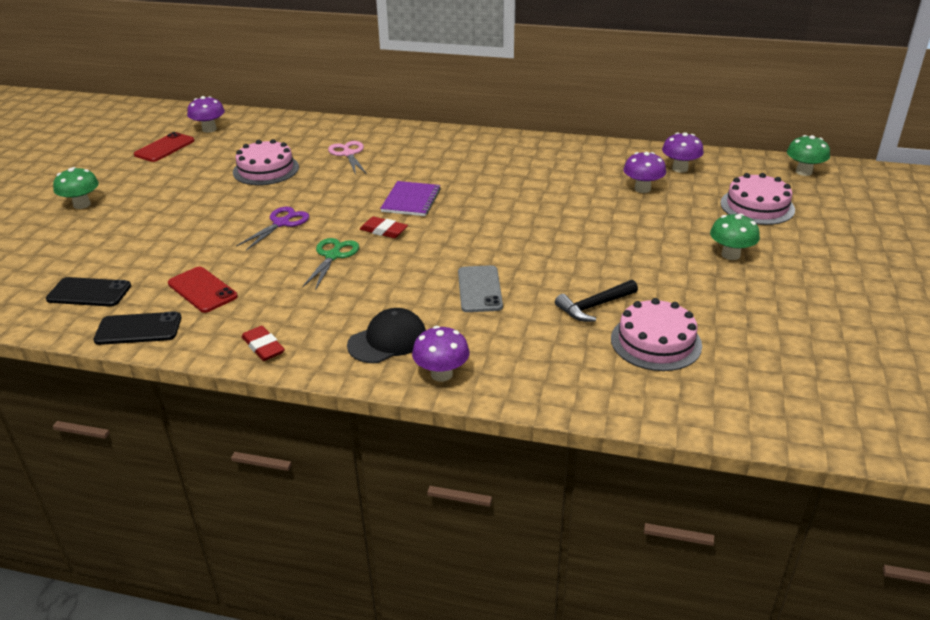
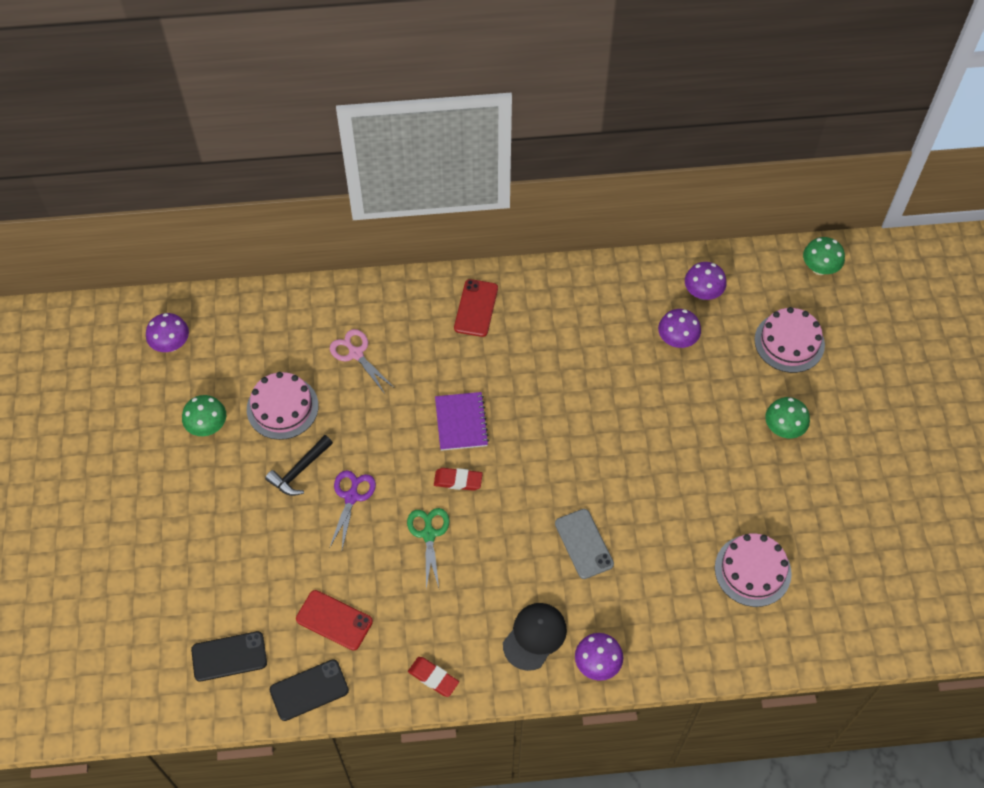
camera: 20 degrees left, 25 degrees up
(82, 205) = (123, 525): green mushroom -> green mushroom (208, 426)
(164, 148) = (143, 395): red phone -> red phone (476, 308)
(594, 306) = (689, 538): black hammer -> black hammer (299, 471)

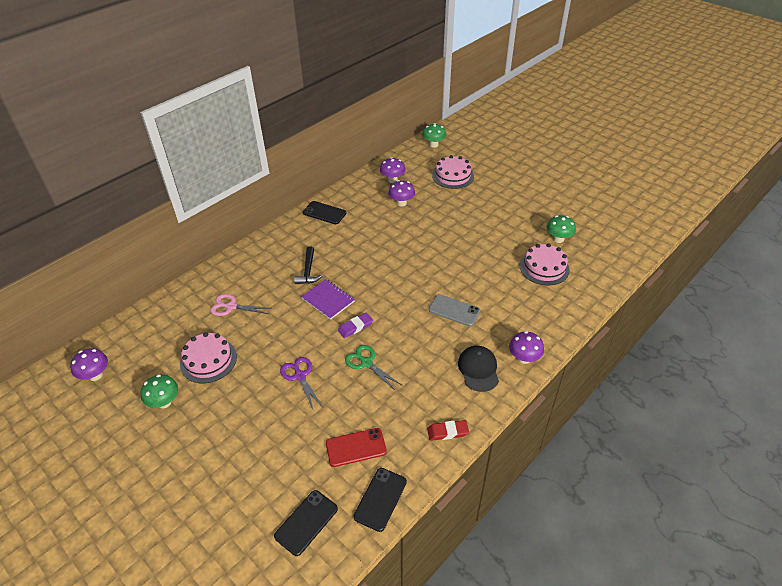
camera: 40 degrees left, 15 degrees down
(299, 471) = (252, 385): black hammer -> black hammer (308, 271)
(458, 481) = (355, 327): red eraser -> purple eraser
(476, 308) = (282, 247): red phone -> none
(568, 288) = (324, 213): none -> black phone
(783, 428) = (489, 207): green mushroom -> green mushroom (558, 239)

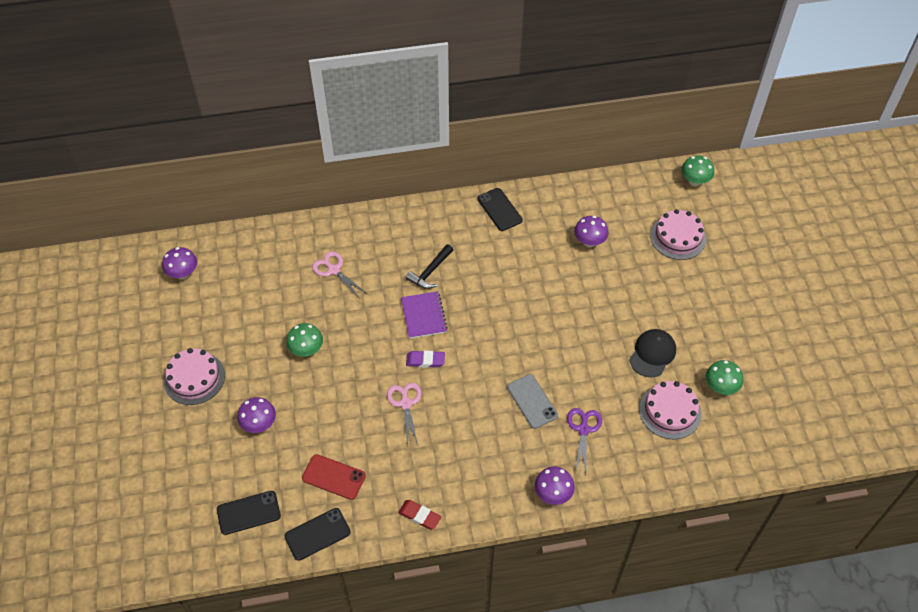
camera: 35 degrees right, 10 degrees up
(164, 402) = (217, 334): green mushroom -> green mushroom (306, 350)
(208, 360) = (277, 315): pink cake -> pink cake (194, 378)
(300, 376) = (340, 379): purple scissors -> purple scissors (583, 429)
(366, 363) = (405, 403): green scissors -> pink scissors
(392, 180) = (605, 206): purple mushroom -> purple mushroom (259, 424)
(478, 369) = (499, 476): black cap -> black cap (652, 354)

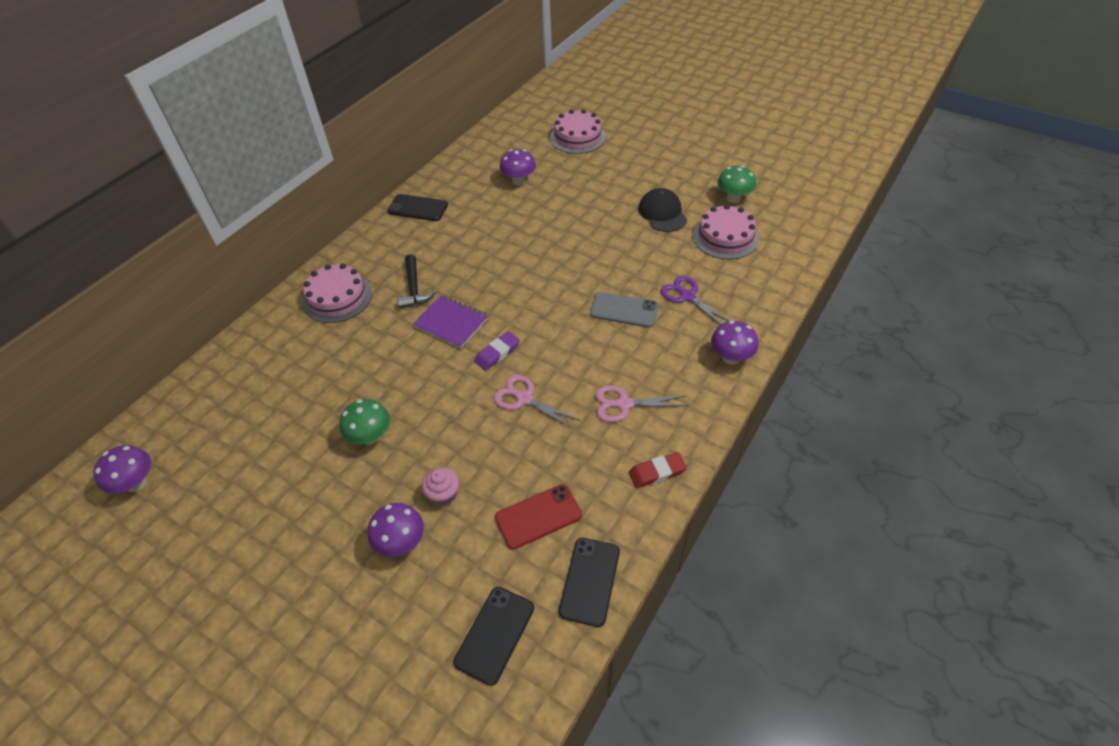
camera: 45 degrees left, 5 degrees down
(194, 378) = (269, 567): pink cake -> pink cake (337, 297)
(304, 419) = (443, 494): none -> pink cupcake
(334, 270) = (316, 353): pink scissors -> pink scissors (624, 404)
(694, 181) = (542, 101): green mushroom -> none

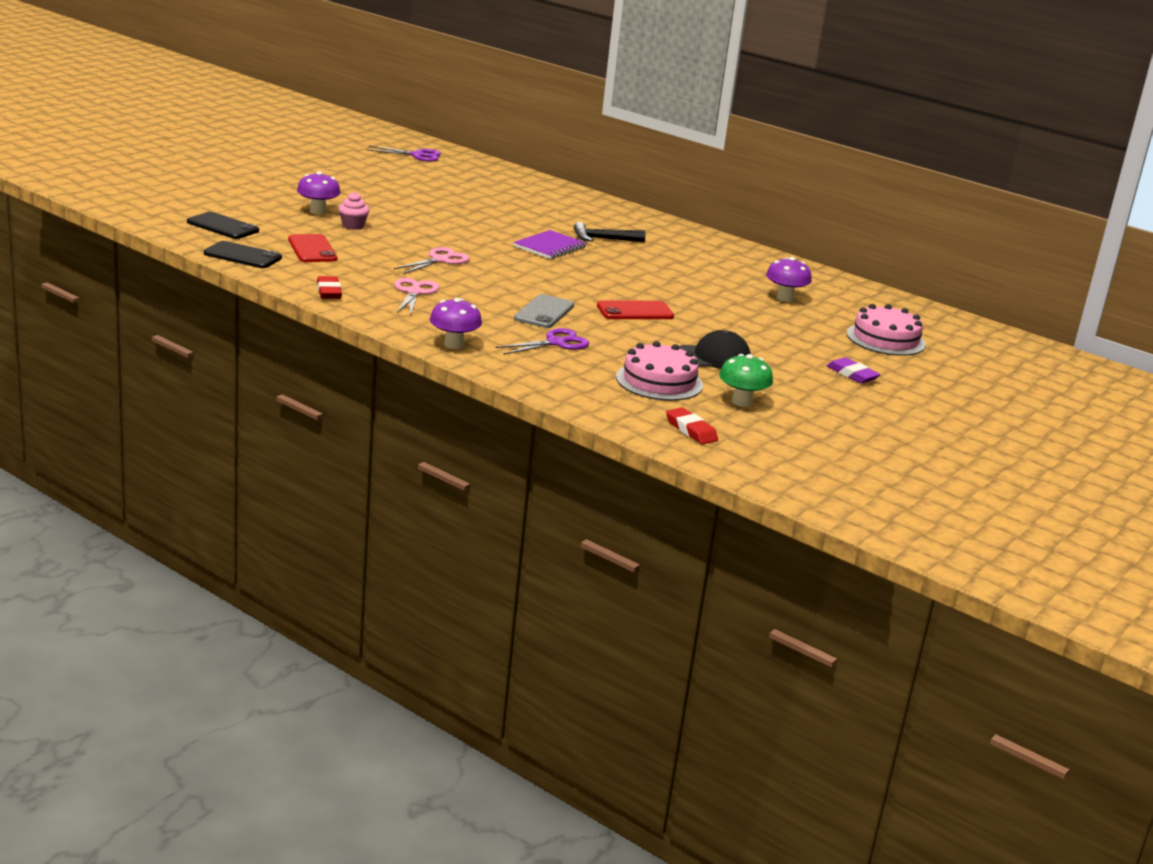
camera: 90 degrees right, 25 degrees down
(136, 483) = (417, 155): purple mushroom -> purple scissors
(337, 297) = (598, 214): pink cake -> none
(370, 436) = (425, 211): green mushroom -> none
(418, 208) = (734, 252): black phone -> none
(497, 353) = (502, 258): purple eraser -> purple eraser (852, 374)
(591, 257) = (635, 311): none -> red phone
(797, 219) = (691, 430): none -> red eraser

